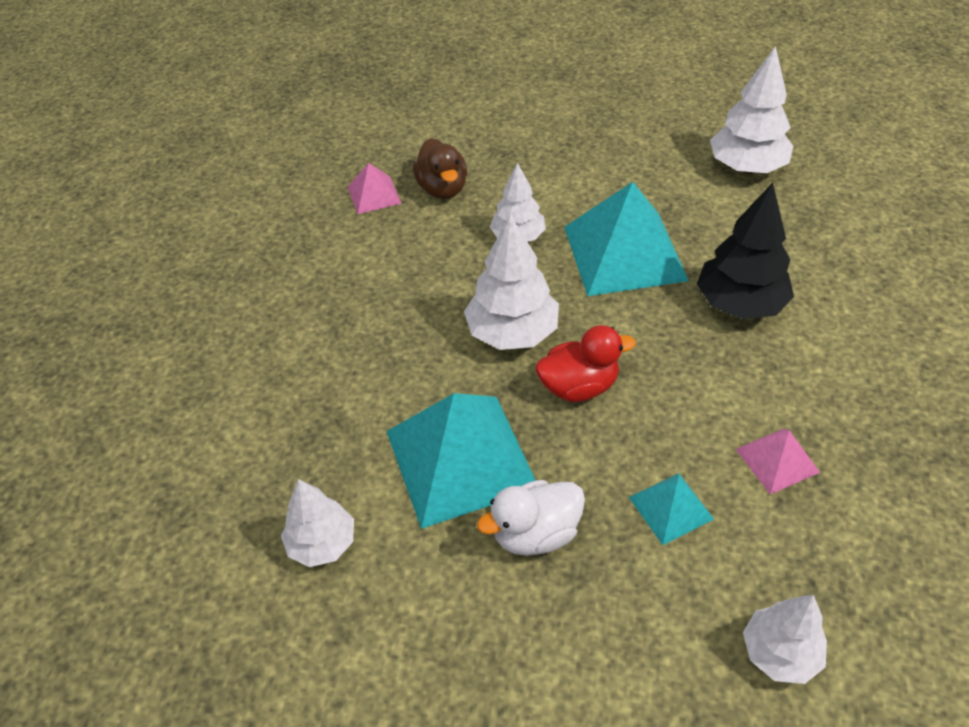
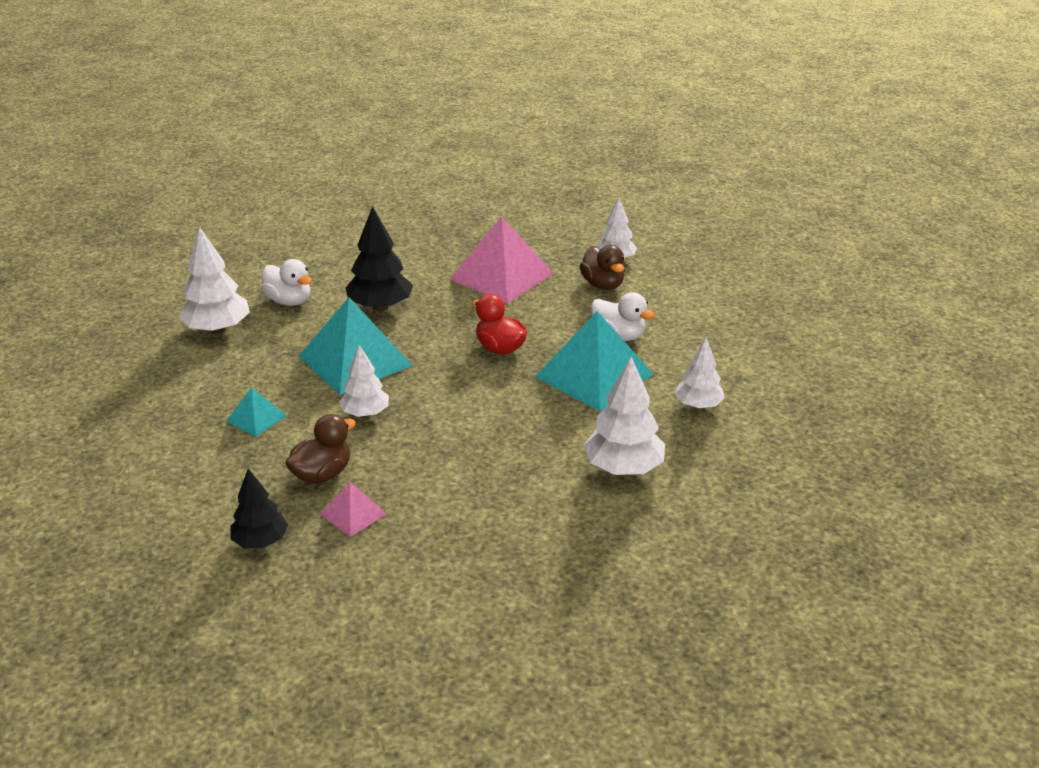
camera: 120 degrees left, 15 degrees down
(384, 140) = (261, 541): none -> black tree
(512, 333) = (472, 386): white tree -> white tree (623, 468)
(671, 508) = (562, 300): turquoise pyramid -> turquoise pyramid (256, 418)
(695, 586) = (603, 285): none -> brown duck
(777, 460) = (501, 276): pink pyramid -> pink pyramid, size x2.09
(789, 230) = (289, 301): none -> white duck

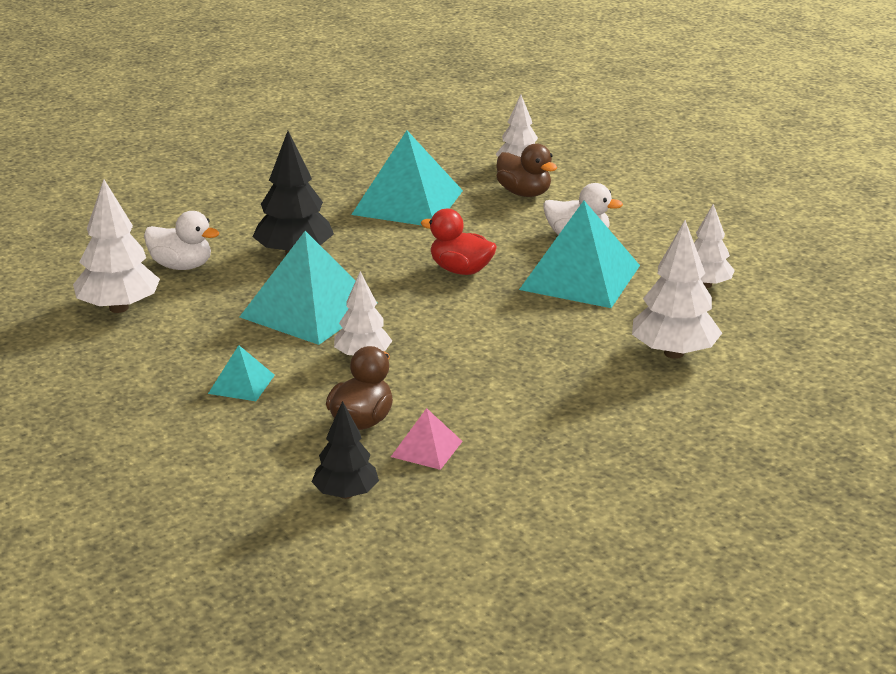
camera: 20 degrees left, 5 degrees down
(501, 276) = (407, 202): pink pyramid -> turquoise pyramid

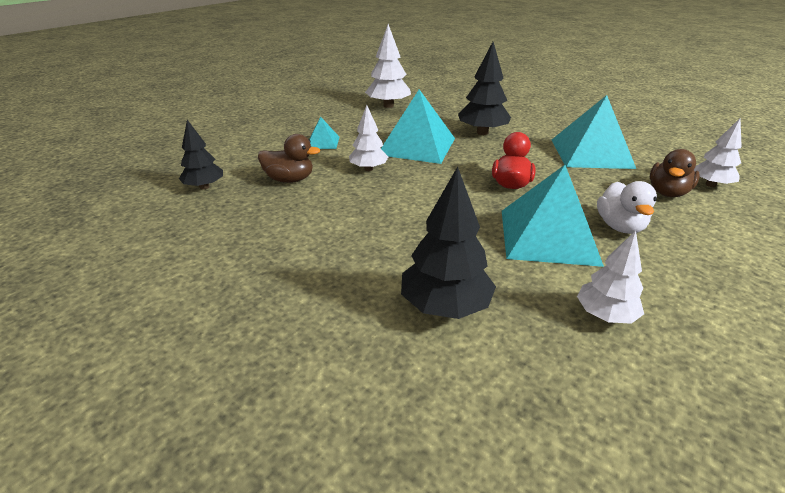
camera: 75 degrees right, 5 degrees up
(181, 266) = (442, 110): white duck -> none
(426, 448) = (258, 205): pink pyramid -> none
(674, 353) = (445, 306): white tree -> black tree

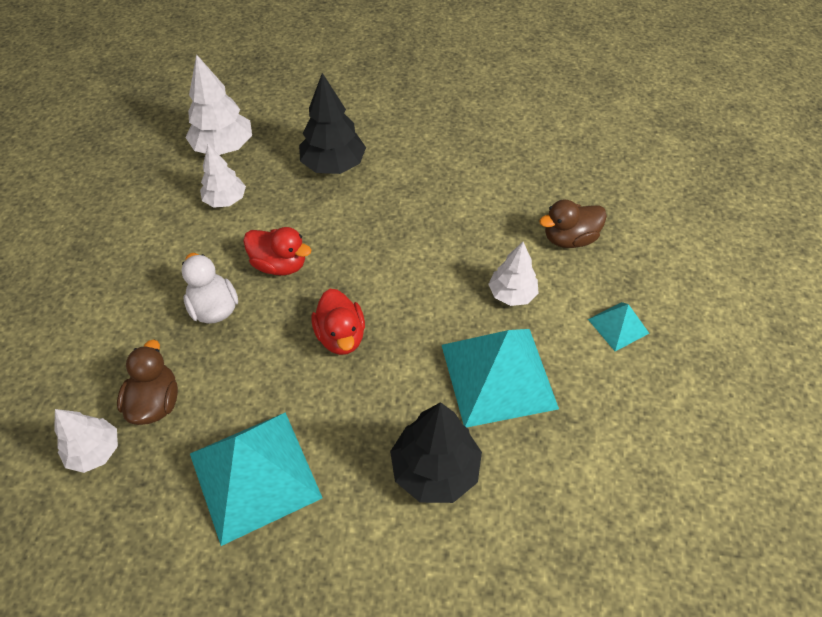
camera: 150 degrees right, 20 degrees up
(204, 187) = (629, 194): black tree -> none
(388, 106) = (651, 505): white tree -> white tree (223, 147)
(548, 236) = (280, 265): turquoise pyramid -> red duck

